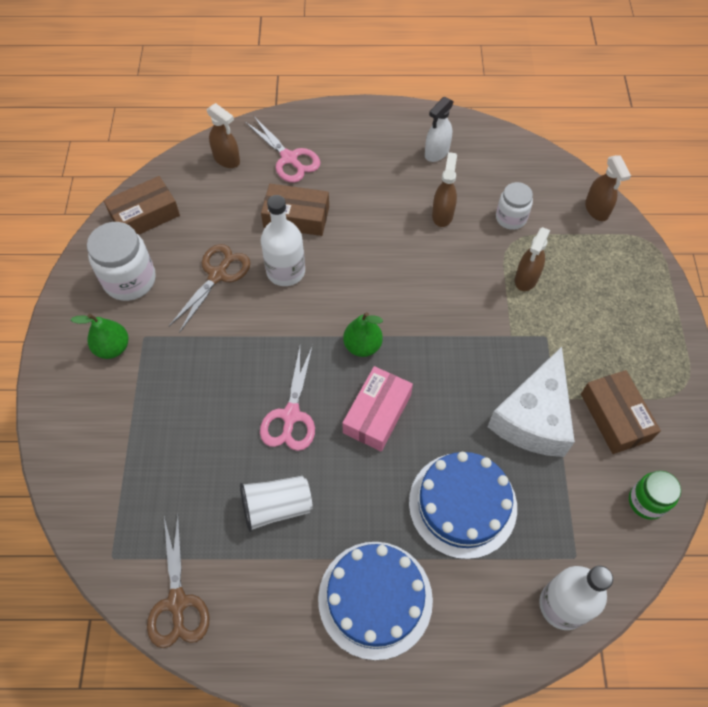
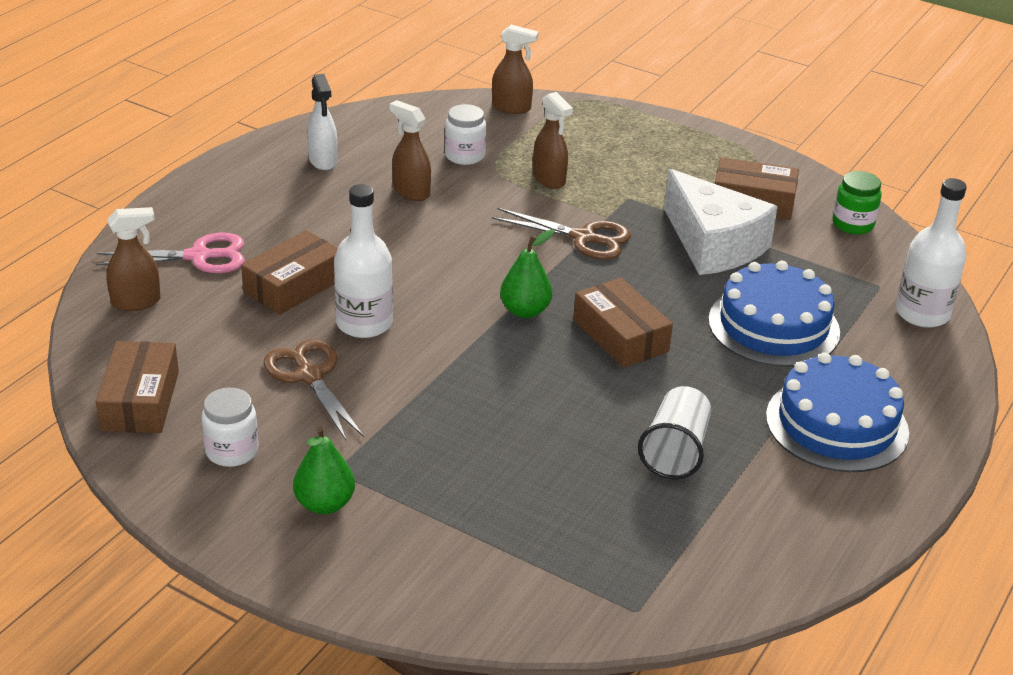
camera: 60 degrees left, 25 degrees down
(130, 280) = (232, 451): white jar -> white jar, size x0.62
(177, 602) = (737, 574): brown scissors -> brown scissors (583, 238)
(291, 415) = (566, 395): pink scissors -> none
(377, 414) = (620, 336): pink box -> brown box

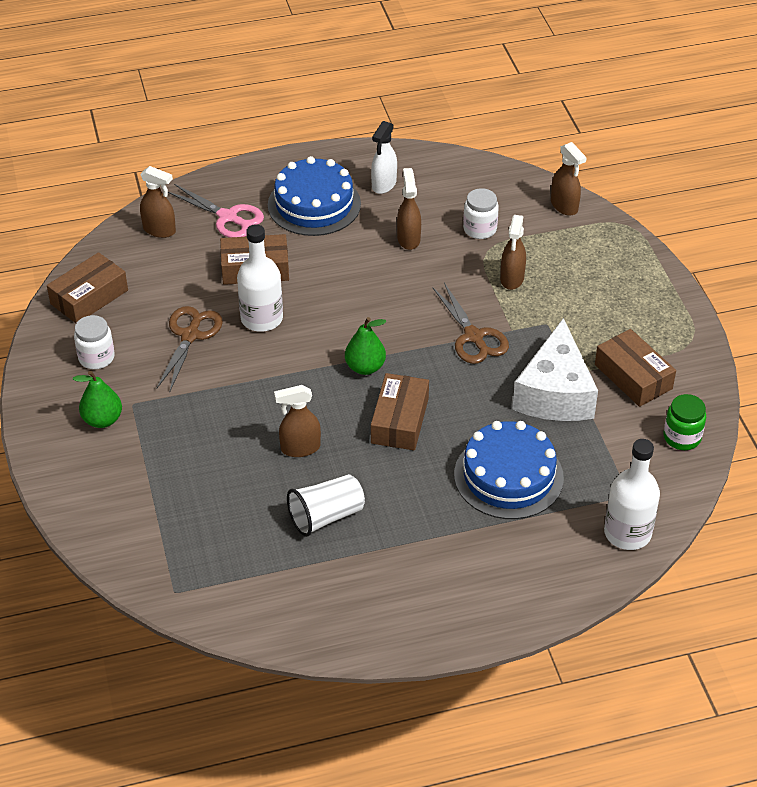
camera: 45 degrees right, 10 degrees up
(565, 410) = (300, 448): none -> brown spray bottle
(836, 424) = (449, 567): blue cake -> blue cake (314, 204)

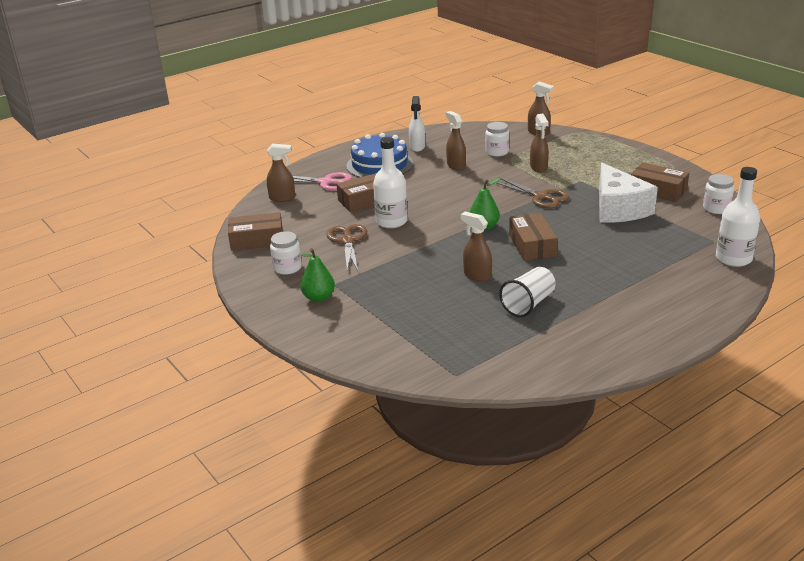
camera: 20 degrees left, 15 degrees down
(89, 297) = (257, 240): brown box -> brown box turned 60 degrees clockwise
(300, 448) = (477, 275): brown spray bottle -> brown spray bottle turned 75 degrees clockwise
(508, 476) = (630, 252): blue cake -> none
(682, 437) = (716, 208): green jar -> white jar

